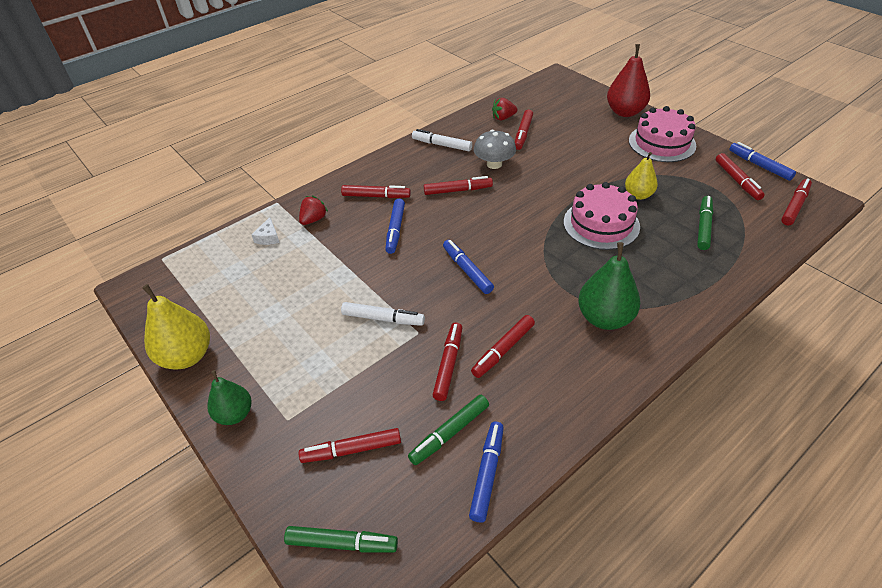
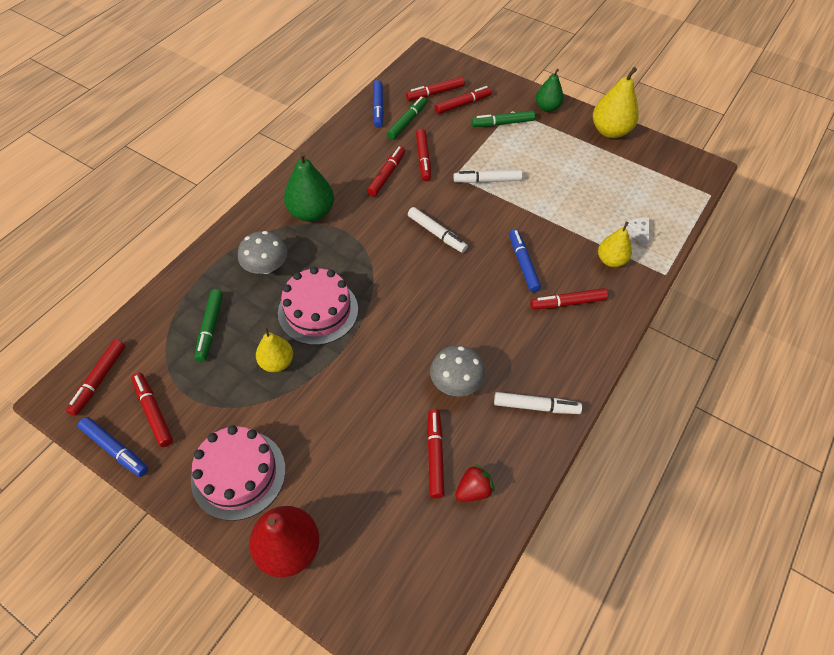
camera: 160 degrees right, 10 degrees up
(313, 219) = (611, 260): red strawberry -> yellow pear
(342, 543) = (445, 70): green marker -> green marker (502, 123)
(458, 190) = (483, 329): red marker -> red marker (435, 93)
(467, 270) = (437, 233): blue marker -> white marker
(655, 269) = (266, 267): none -> grey mushroom

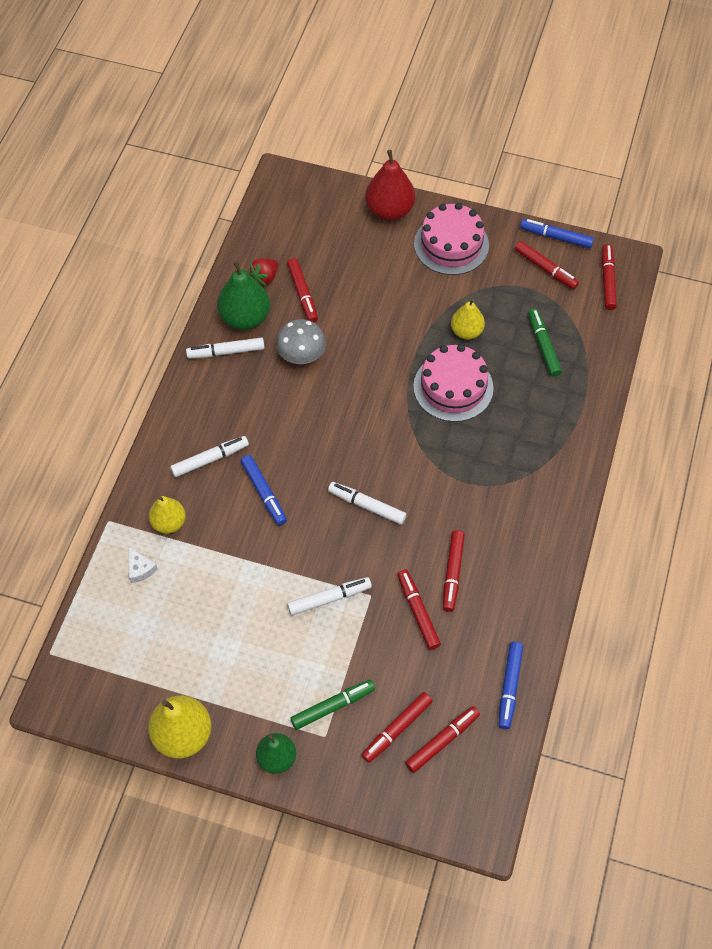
camera: 165 degrees right, 5 degrees up
(266, 267) = (527, 419): grey mushroom -> none
(311, 212) = (514, 495): green pear -> green pear (245, 318)
(378, 108) = (509, 687): blue marker -> blue marker turned 150 degrees counterclockwise
(407, 122) = (461, 671): green marker -> none
(568, 303) = (210, 459): red marker -> white marker

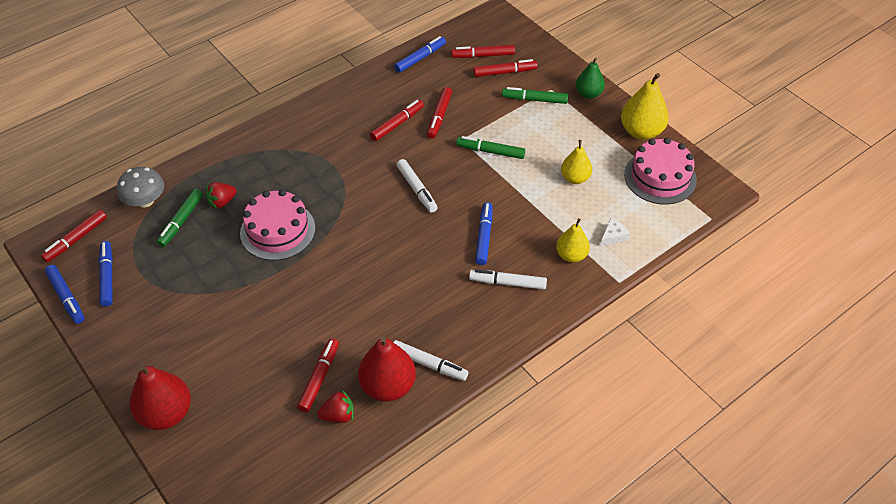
camera: 145 degrees left, 10 degrees down
(140, 569) = (613, 236): white cheese -> white cheese turned 45 degrees clockwise
(245, 318) = (388, 386): green pear -> red pear
(301, 354) = (368, 324): grey mushroom -> grey mushroom (145, 201)
(329, 598) = (490, 151): white marker -> green marker
(451, 244) = (152, 345): pink cake -> pink cake (660, 177)
(466, 331) = (223, 264): yellow pear -> yellow pear (575, 178)
(529, 383) = (222, 202): none -> red strawberry
(545, 269) = (107, 277): red marker -> blue marker

